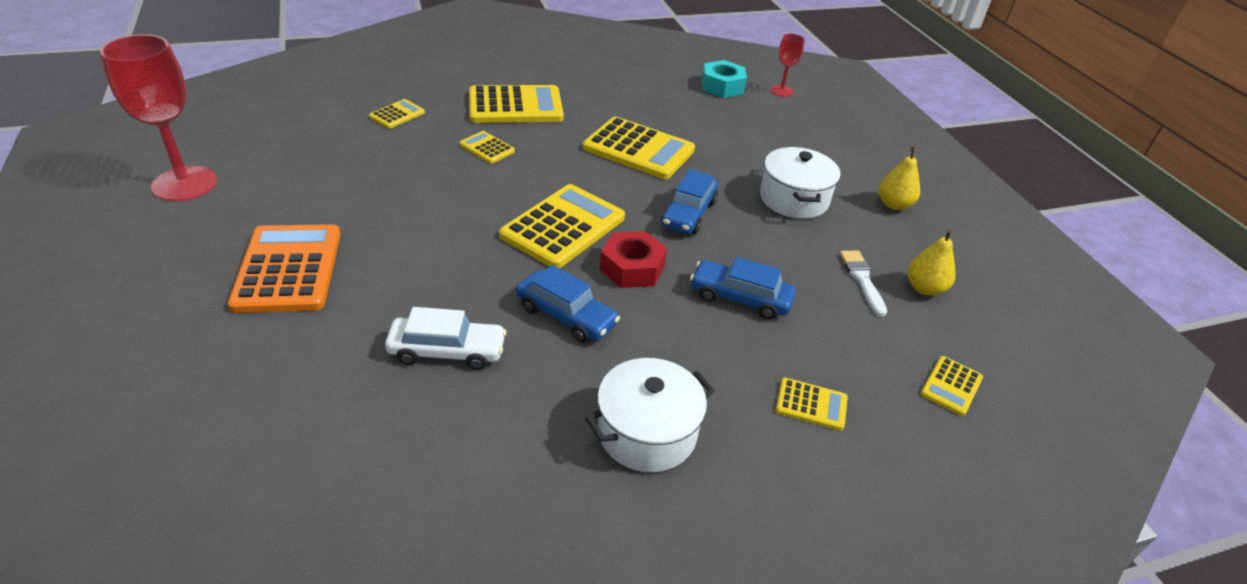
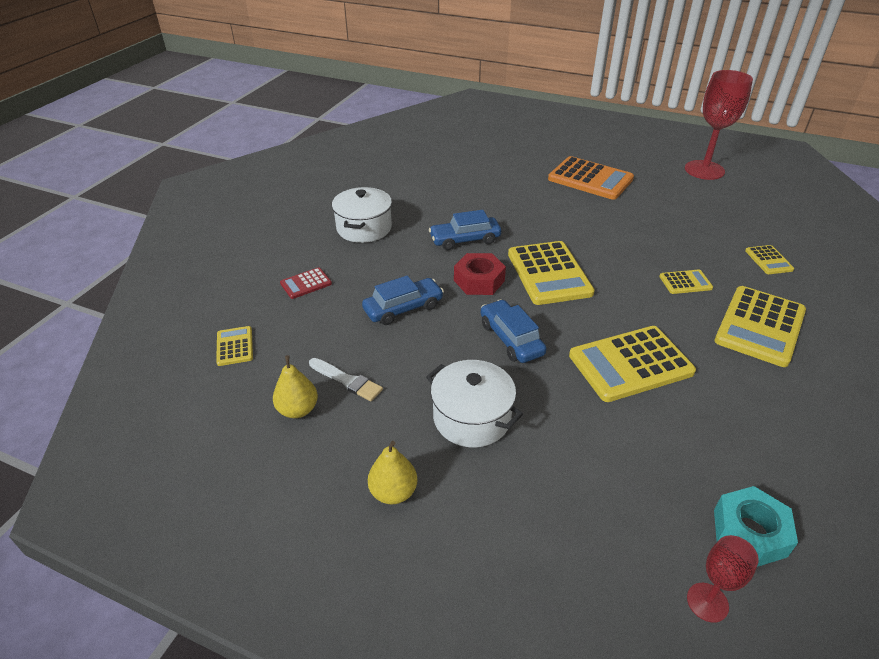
camera: 135 degrees right, 0 degrees up
(447, 351) = (480, 199): white car -> none
(811, 404) = (306, 283): yellow calculator -> red calculator

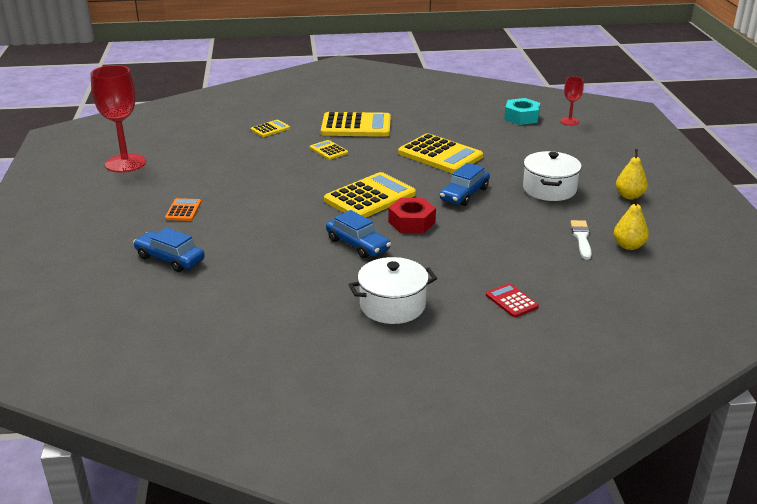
camera: 120 degrees left, 10 degrees down
(235, 346) = (621, 299): yellow calculator -> none
(306, 283) = (511, 301): red calculator -> red calculator turned 150 degrees counterclockwise
(403, 308) = (484, 243): blue car -> blue car (170, 259)
(590, 179) = (183, 210): orange calculator -> orange calculator, size x0.49

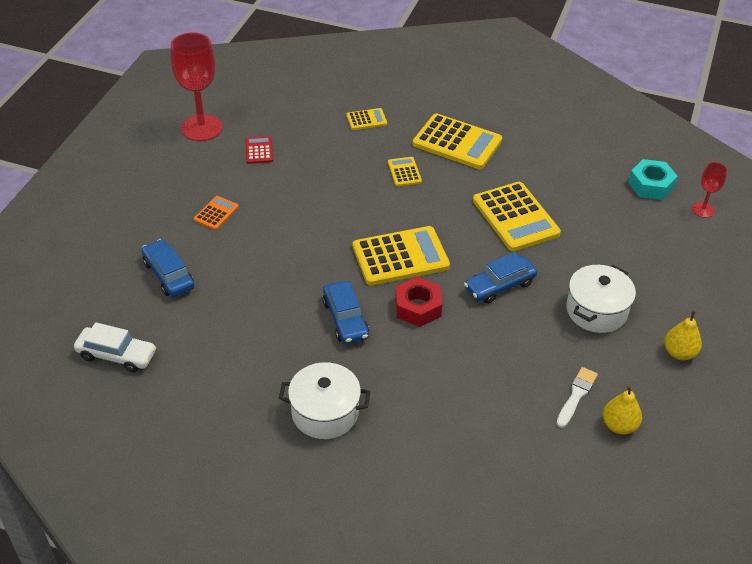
camera: 25 degrees right, 15 degrees up
(161, 324) = (116, 355): none -> white car
(511, 301) = (440, 452): red calculator -> red calculator (259, 150)

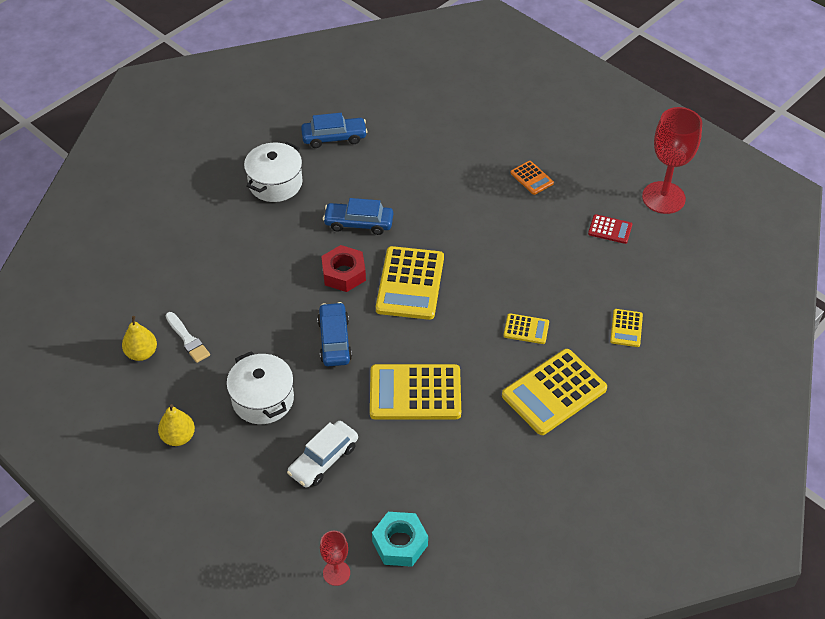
camera: 115 degrees right, 5 degrees up
(116, 355) = (400, 90): white car -> white car (323, 459)
(168, 275) = (470, 133): blue car -> blue car (334, 137)

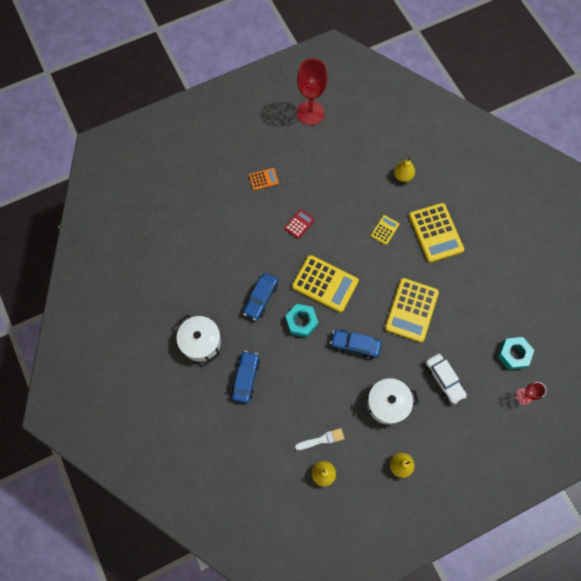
camera: 70 degrees left, 20 degrees up
(334, 137) = (173, 289): blue car -> blue car (246, 378)
(344, 273) = (301, 322): red nut -> turquoise nut
(610, 229) = (324, 153): red calculator -> red calculator (299, 224)
(626, 328) = (402, 176): yellow calculator -> yellow pear

